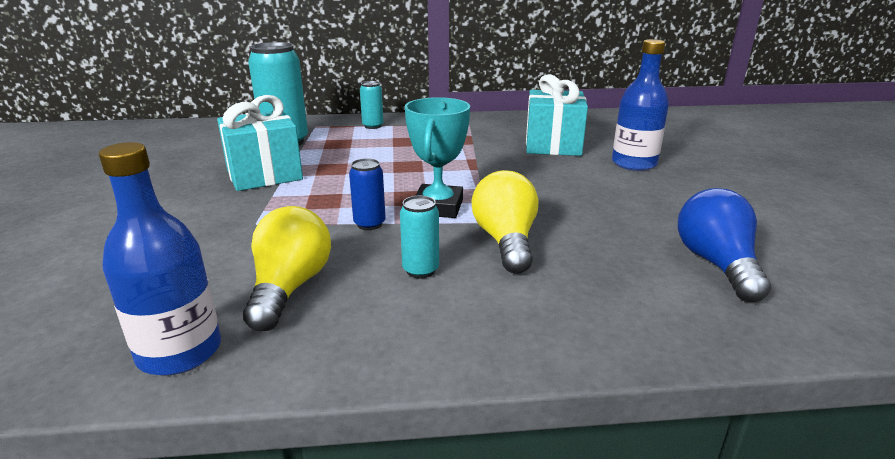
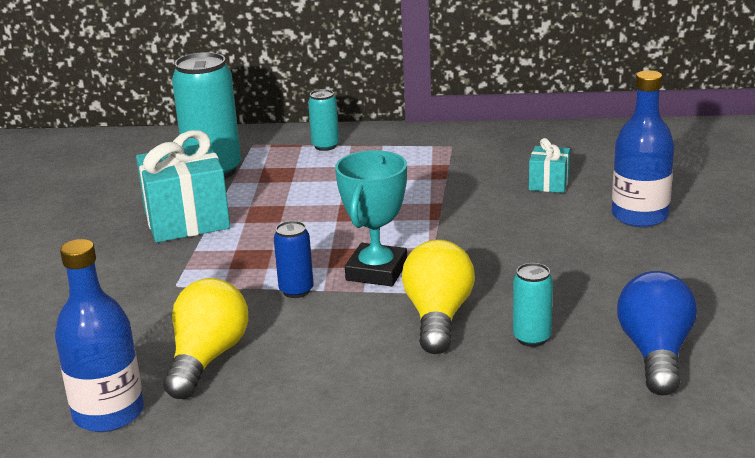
camera: 10 degrees right, 0 degrees up
(420, 270) = (338, 346): turquoise can -> turquoise can (532, 338)
(553, 145) = (549, 183): turquoise gift -> turquoise gift, size x0.51

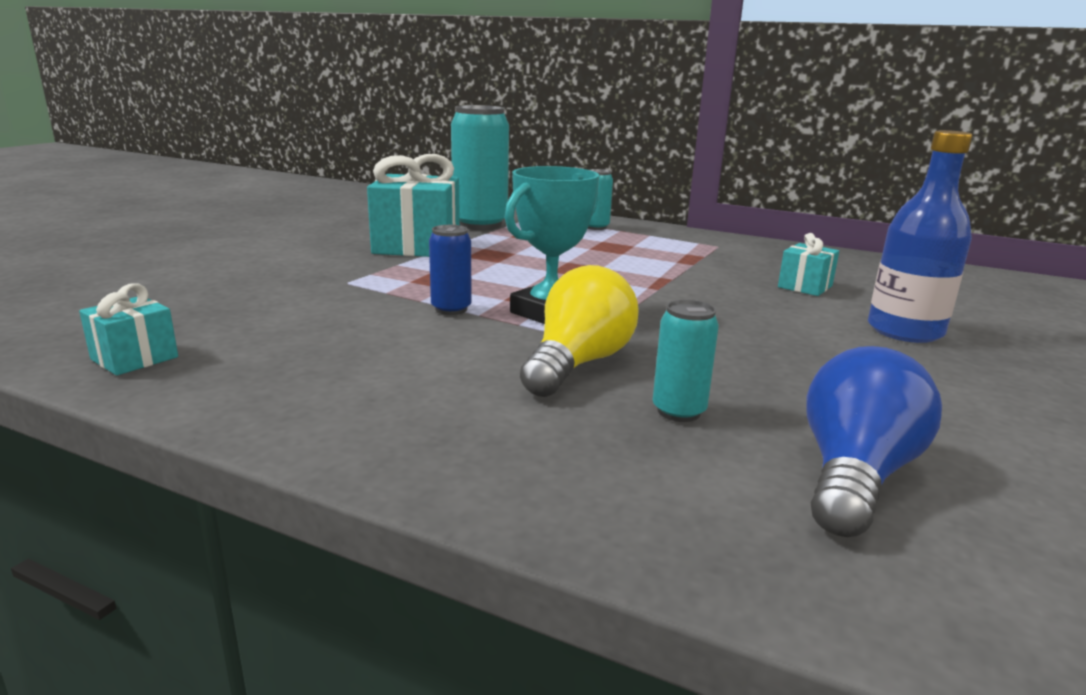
camera: 20 degrees right, 5 degrees down
(108, 413) = (134, 358): blue bottle -> turquoise gift
(207, 358) = (293, 339): yellow light bulb -> none

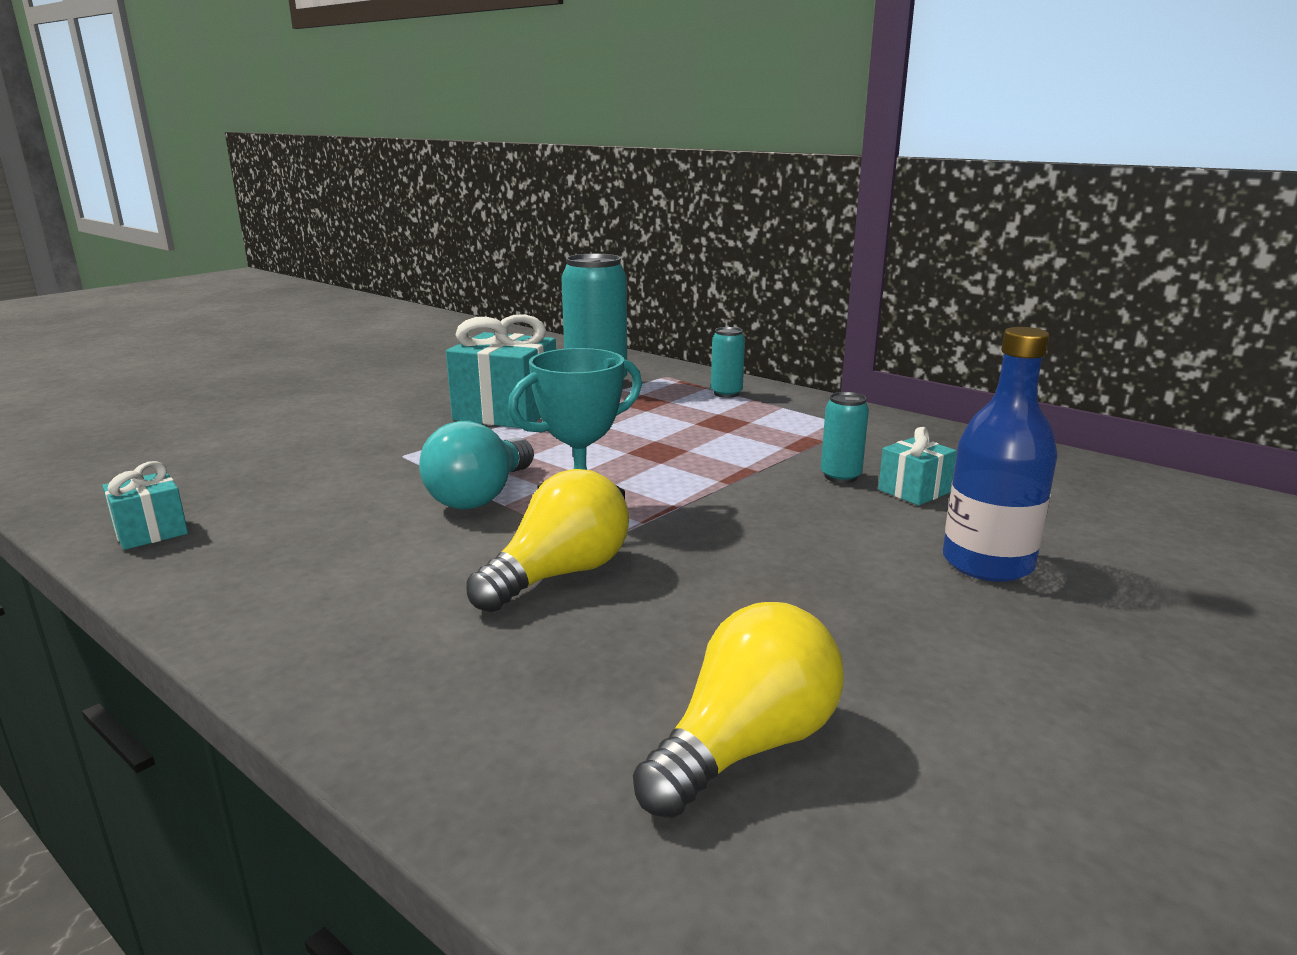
camera: 15 degrees right, 0 degrees up
(451, 309) = (481, 496): blue can -> turquoise light bulb
(678, 411) = (618, 644): turquoise can -> turquoise can (840, 476)
(854, 476) = (746, 746): blue light bulb -> yellow light bulb

